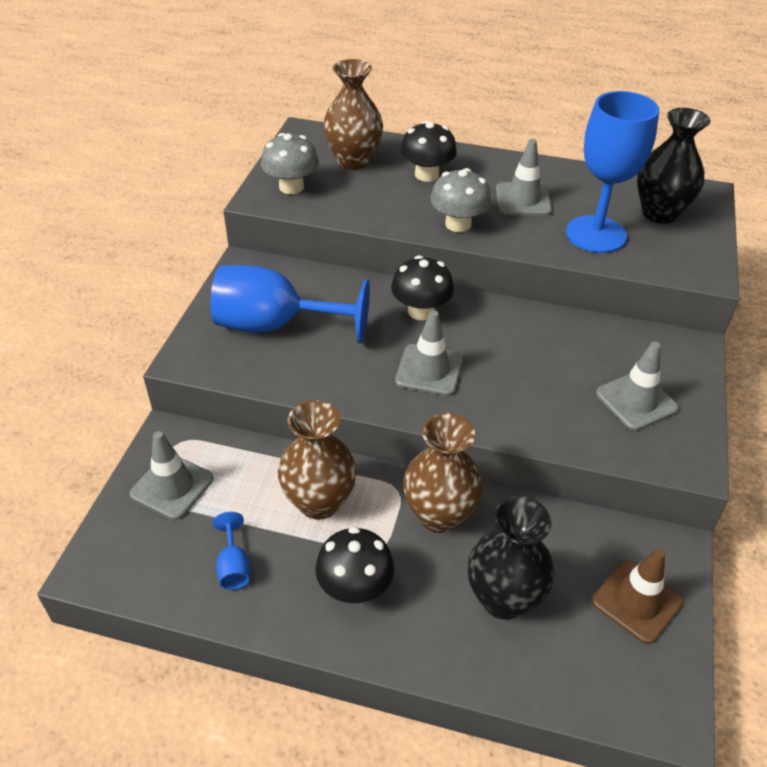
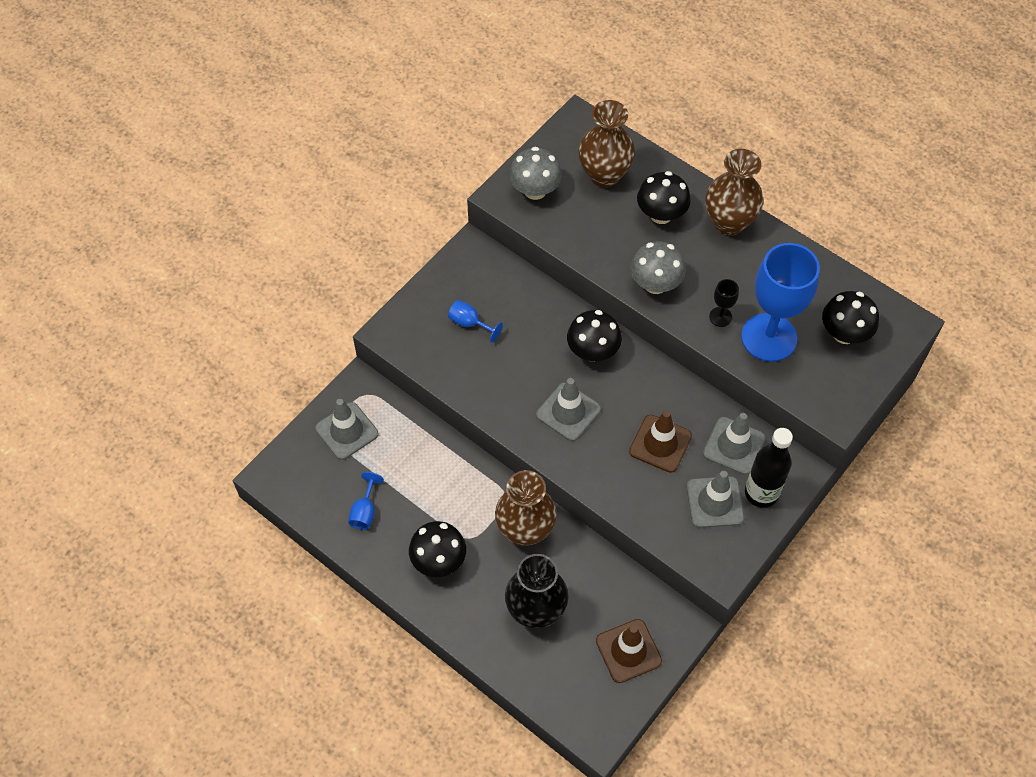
camera: 25 degrees right, 15 degrees up
(275, 325) = (469, 323): blue goblet -> blue goblet, size x0.42
(319, 502) = (444, 485): brown vase -> brown vase (728, 222)
(523, 200) = (730, 275): grey traffic cone -> grey traffic cone (734, 446)
(539, 231) = (720, 317): none -> black goblet
(543, 368) = (660, 444): none -> brown traffic cone
(659, 213) = (844, 333): black vase -> black mushroom
(674, 377) = (761, 493): none -> black bottle

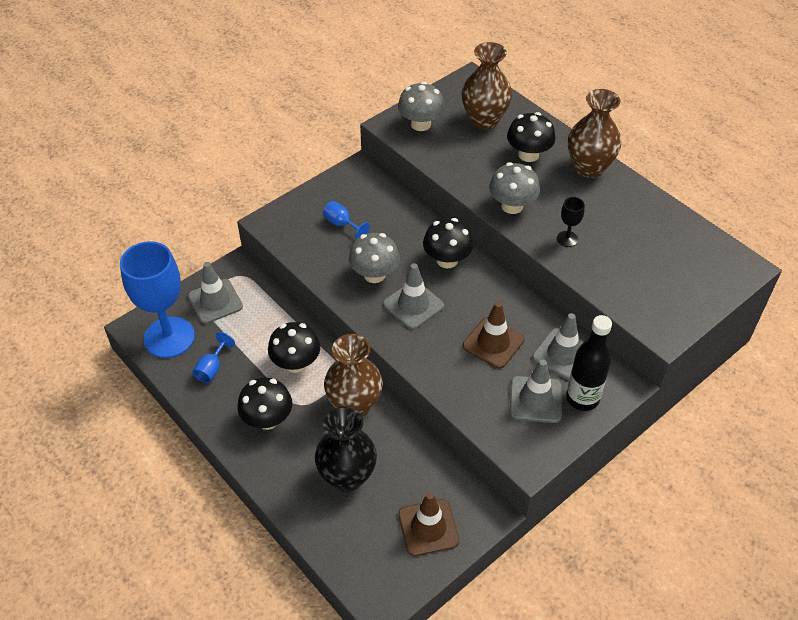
camera: 10 degrees right, 10 degrees down
(519, 381) = (374, 274): none -> grey mushroom
(769, 337) = (610, 261): blue goblet -> blue goblet (169, 337)
(844, 333) = (682, 267): black mushroom -> black mushroom (296, 363)

